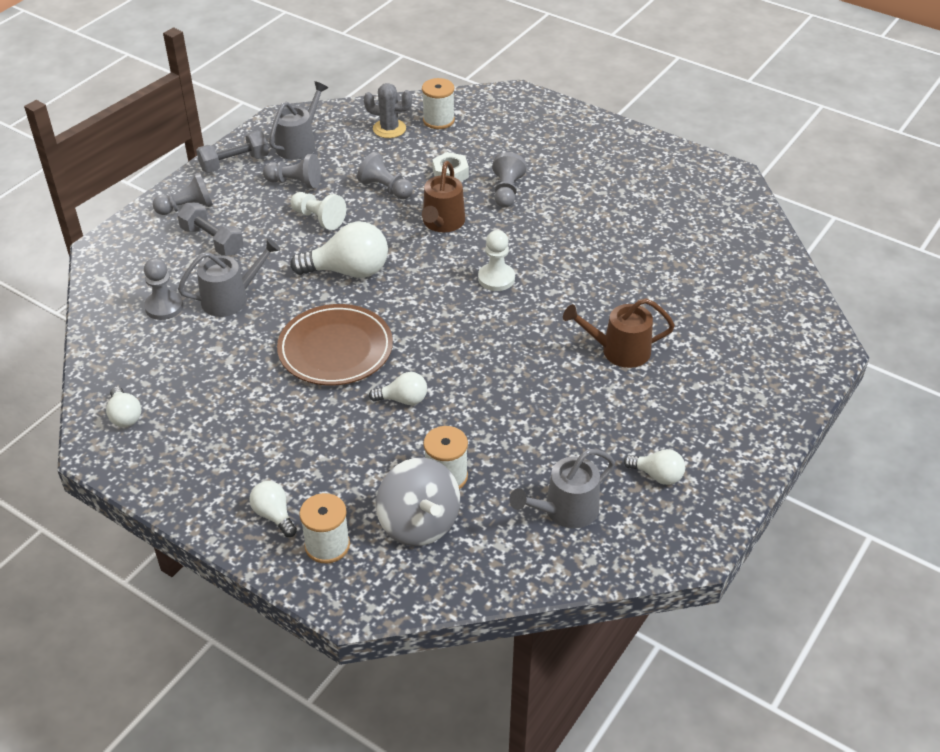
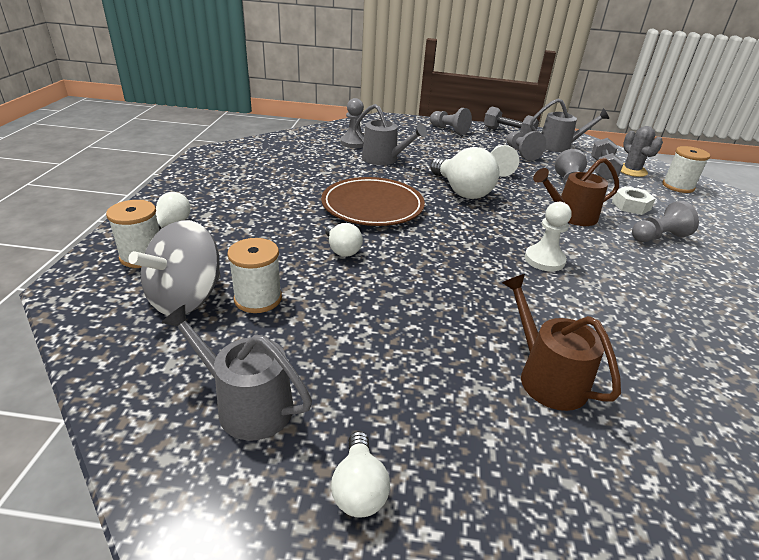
camera: 60 degrees right, 10 degrees down
(125, 416) = (245, 154): white light bulb -> none
(212, 241) = (430, 142): grey dumbbell -> grey dumbbell (602, 170)

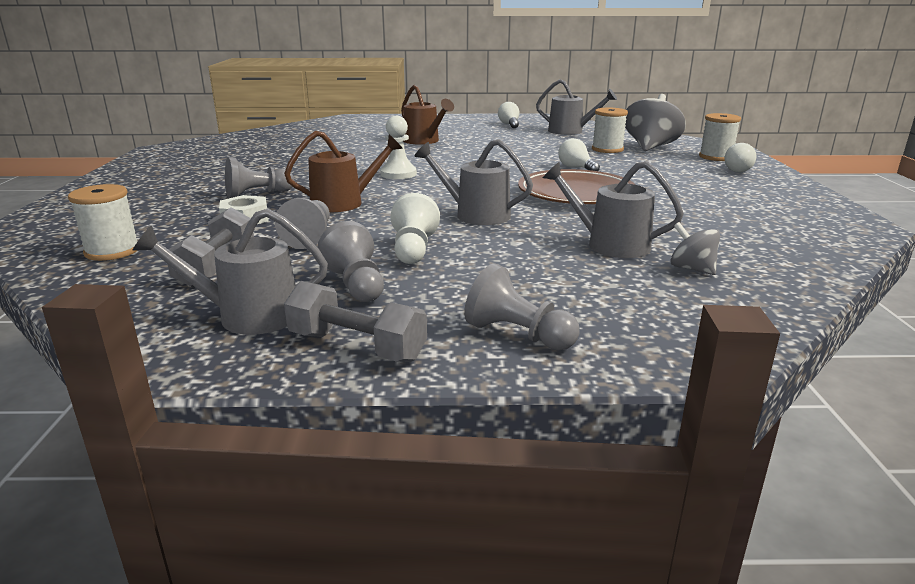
camera: 175 degrees right, 10 degrees down
(354, 143) = (691, 269): grey pawn -> grey spinning top
(462, 191) = (476, 215): white light bulb -> grey watering can
(631, 171) = (154, 271): grey cactus -> none

